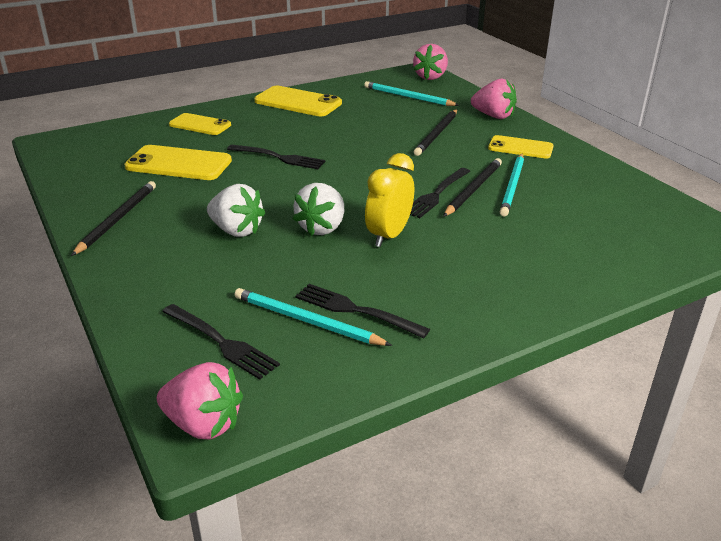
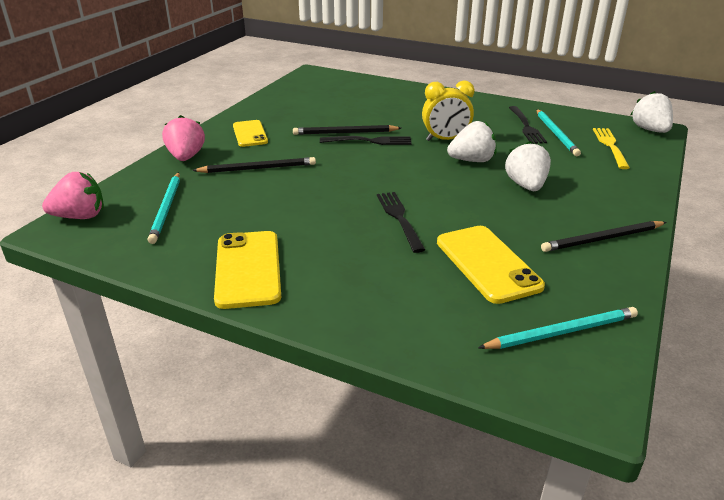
camera: 125 degrees left, 0 degrees up
(200, 125) = (391, 304): yellow phone -> none
(203, 424) = (650, 130): pink strawberry -> white strawberry
(221, 342) = (610, 146): black fork -> yellow fork
(512, 186) = (323, 123): turquoise pencil -> turquoise pencil (562, 332)

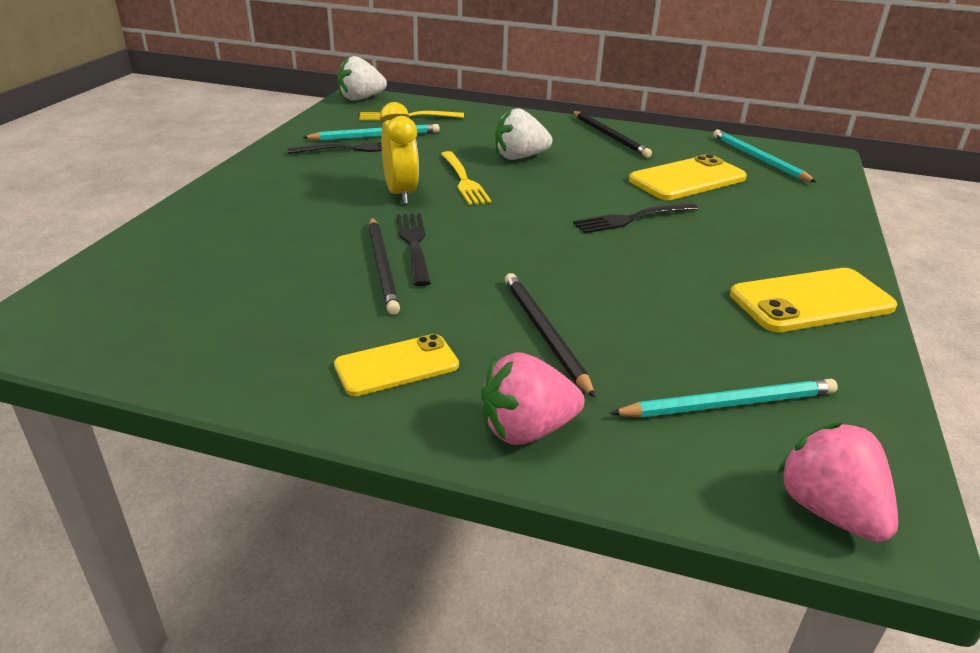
camera: 100 degrees left, 0 degrees up
(472, 160) = (464, 180): white strawberry -> yellow fork

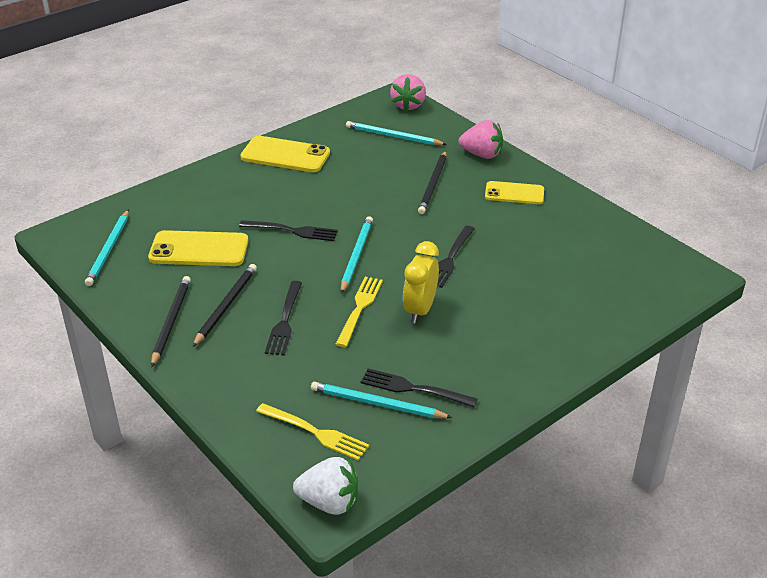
camera: 145 degrees left, 5 degrees up
(382, 267) = (481, 249): black pencil -> black pencil (226, 306)
(519, 157) = (285, 321): white strawberry -> black fork
(527, 217) = (356, 255): none -> turquoise pencil

